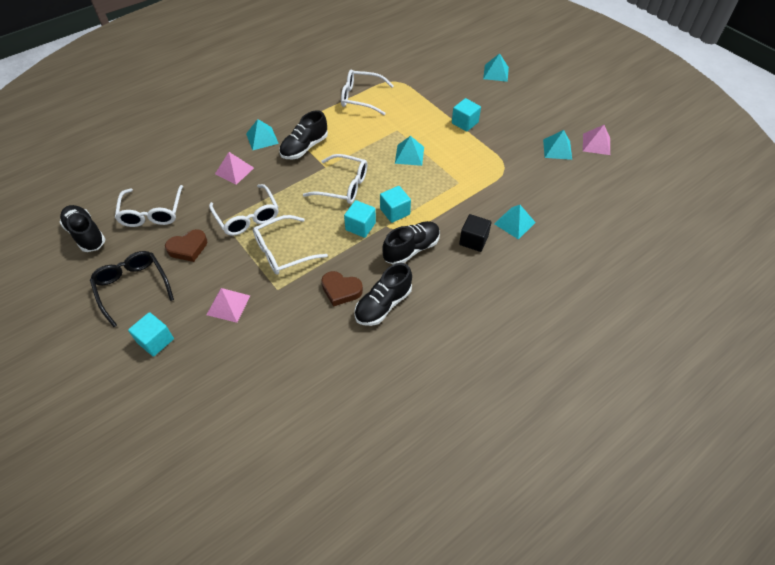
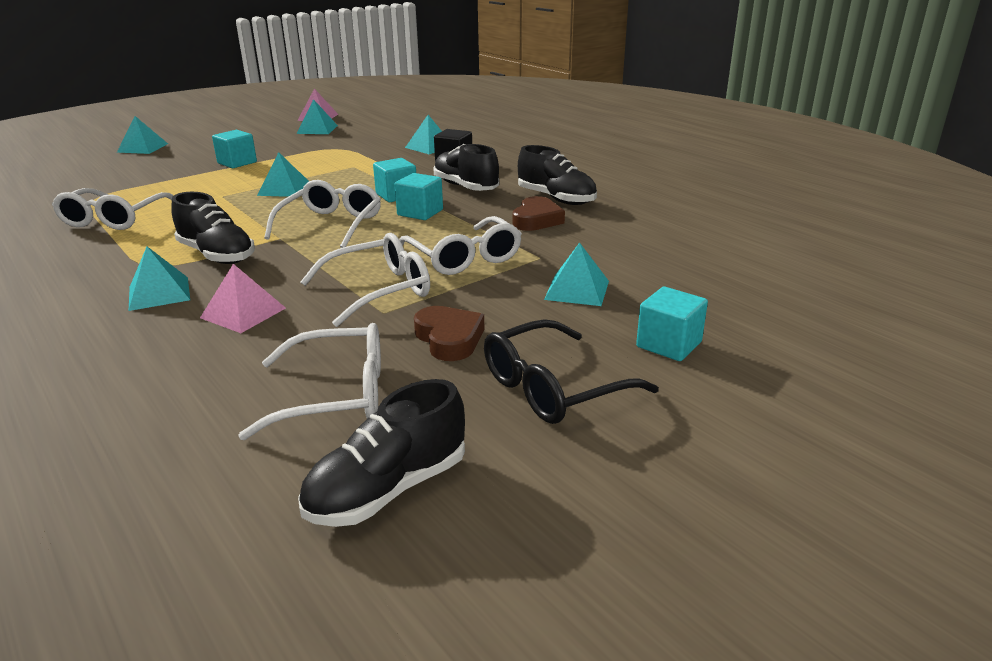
camera: 90 degrees left, 25 degrees down
(228, 305) = (577, 290): pink pyramid -> turquoise pyramid

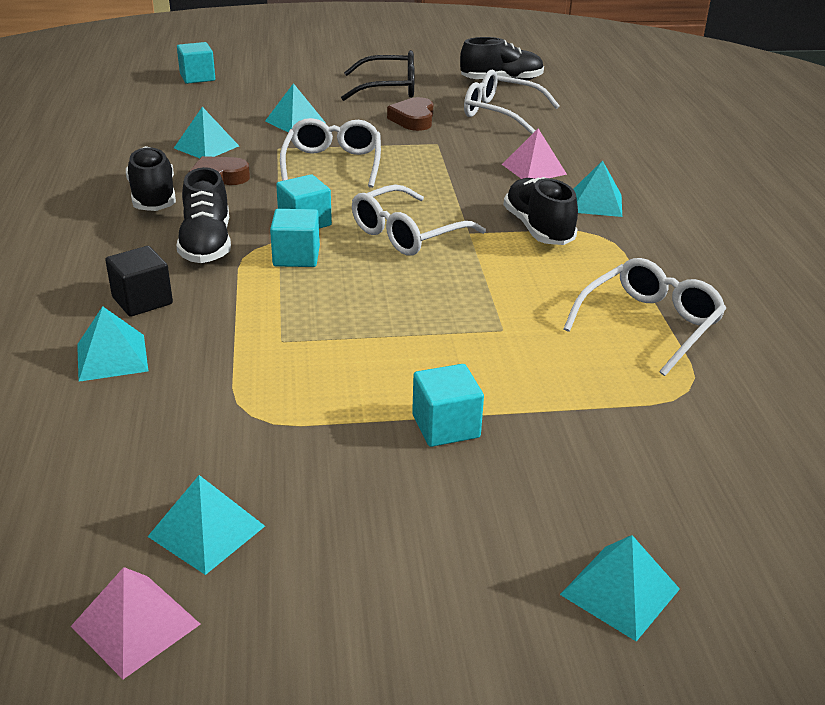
camera: 150 degrees left, 5 degrees up
(284, 189) = (415, 317): turquoise pyramid -> turquoise pyramid (206, 147)
(379, 290) = (425, 158): white glasses -> none
(669, 344) = (301, 87): turquoise cube -> turquoise cube (197, 77)

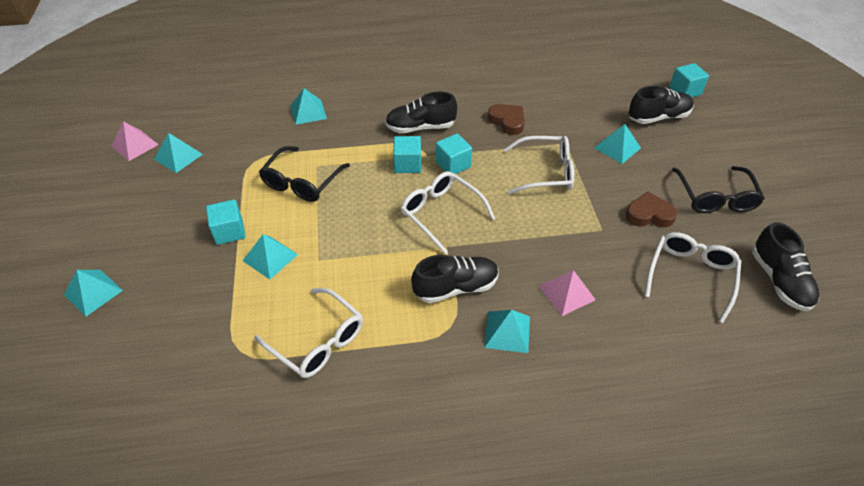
camera: 90 degrees right, 15 degrees up
(142, 300) = (359, 113): black cube -> none
(153, 197) = (478, 99): black shoe -> black shoe (658, 117)
(206, 147) = (558, 111): turquoise pyramid -> turquoise pyramid (270, 257)
(323, 354) = (302, 182): none -> black glasses

